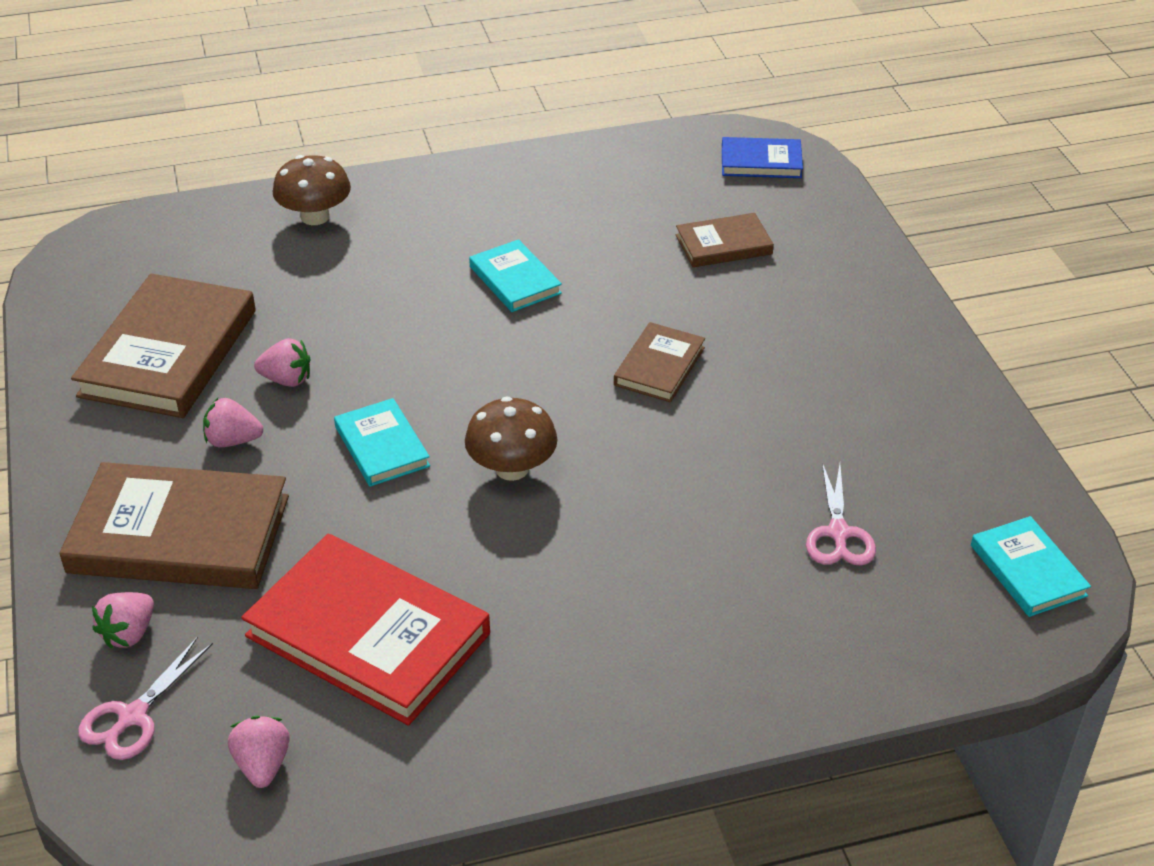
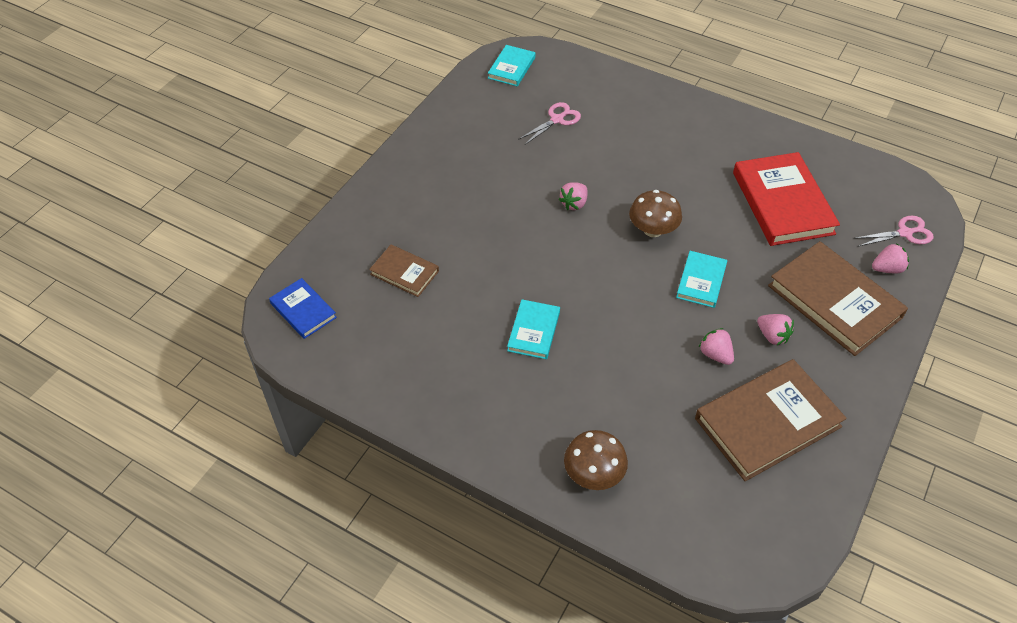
camera: 135 degrees left, 10 degrees up
(263, 765) = (862, 184): pink strawberry -> pink strawberry (574, 203)
(659, 366) = (528, 231): brown book -> none

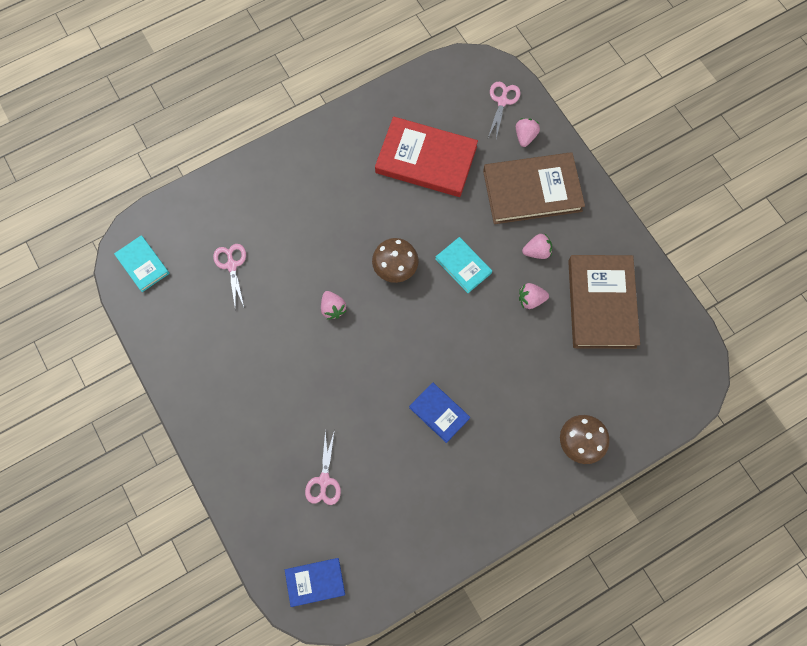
camera: 60 degrees left, 20 degrees up
(404, 273) = (324, 480): brown book -> pink scissors
(533, 331) = (439, 413): turquoise book -> blue book

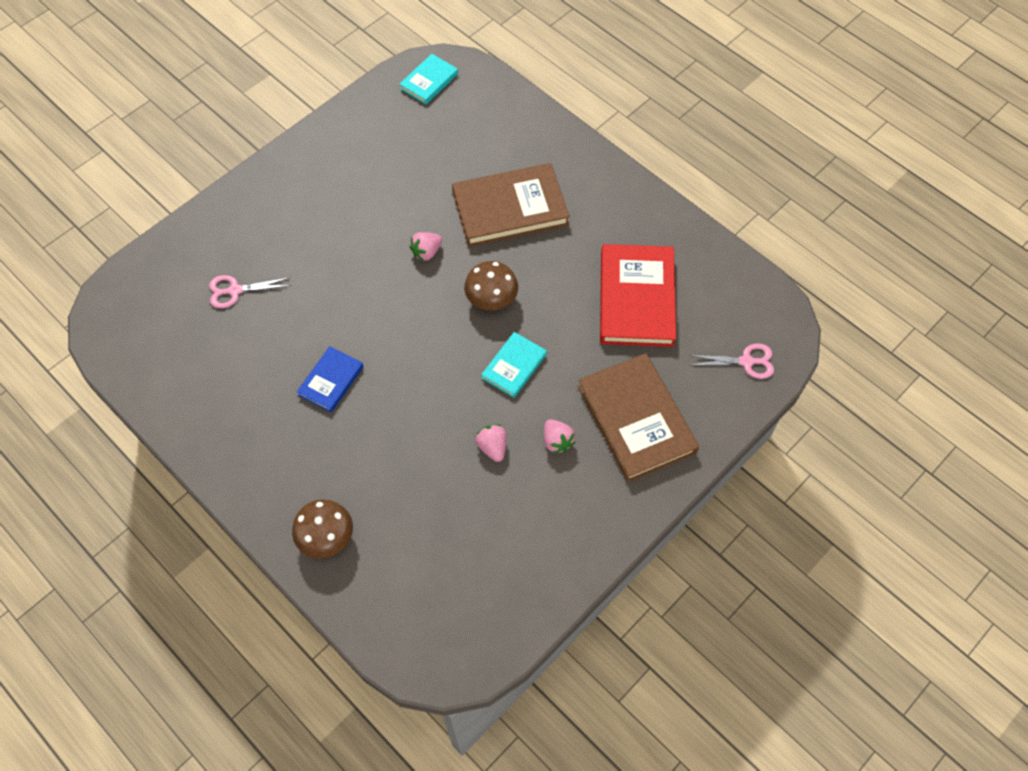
camera: 75 degrees right, 10 degrees down
(231, 265) = (449, 152): pink scissors -> none
(315, 582) = (129, 308): blue book -> none
(525, 136) = (708, 397): pink strawberry -> none
(601, 303) = (510, 529): brown book -> brown book (510, 209)

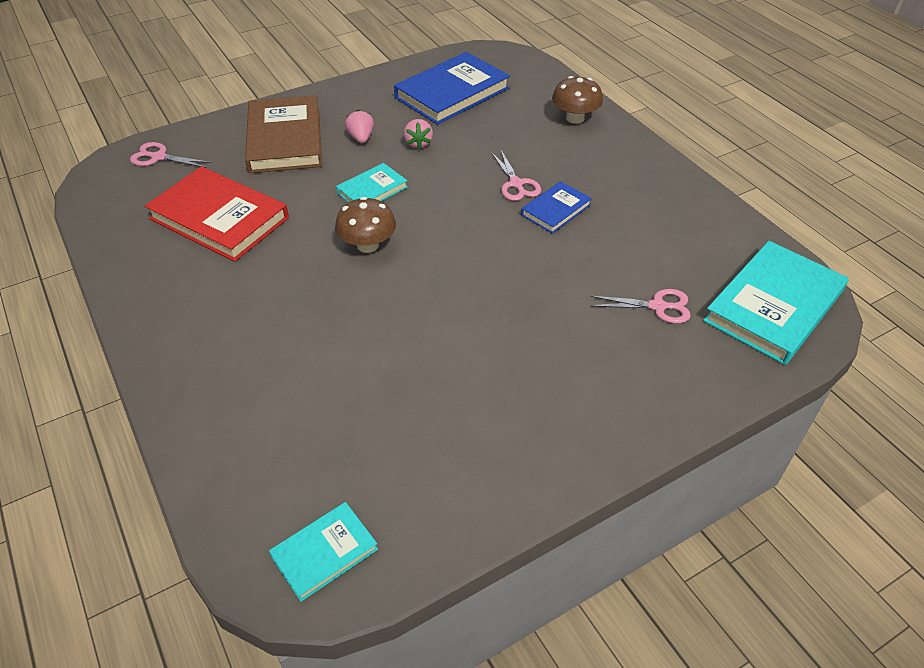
camera: 165 degrees left, 15 degrees down
(139, 312) = (773, 306): none -> turquoise book
(375, 408) = (516, 184): none -> pink scissors
(426, 252) = (421, 302): pink strawberry -> none
(483, 553) = (452, 93): none -> blue book
(510, 209) = (300, 330): brown book -> none
(636, 299) = (219, 218): red book -> red book turned 75 degrees counterclockwise

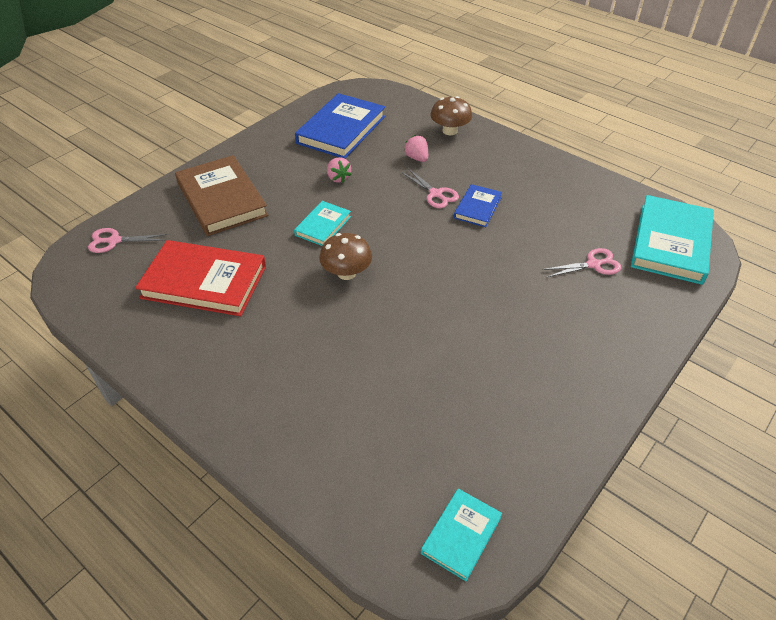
camera: 20 degrees left, 0 degrees up
(361, 138) = (287, 184): pink strawberry -> pink strawberry (417, 158)

